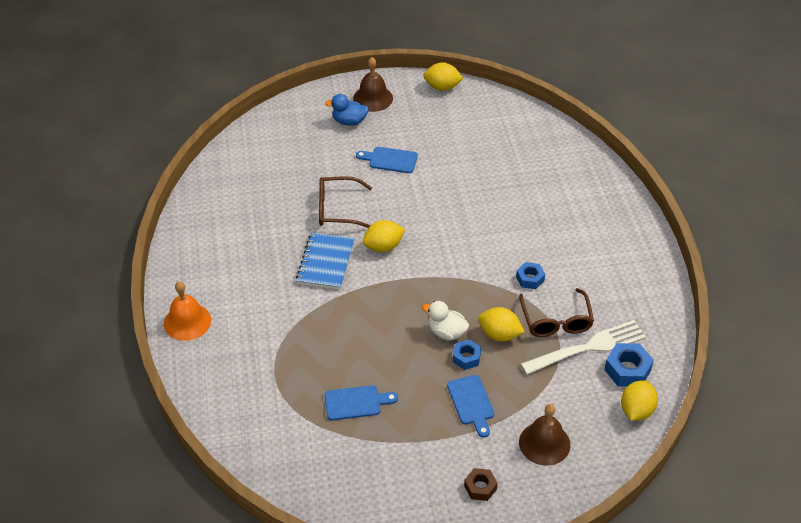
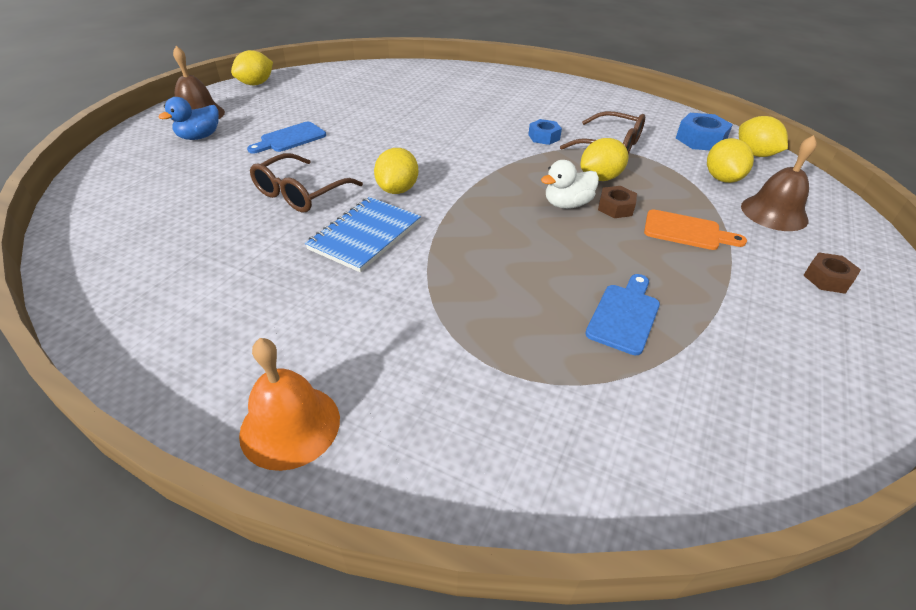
camera: 55 degrees left, 5 degrees down
(326, 262) = (365, 236): blue notebook -> blue notebook turned 75 degrees clockwise
(466, 357) = (615, 208): blue nut -> brown nut
(471, 403) = (686, 231): blue cutting board -> orange cutting board
(569, 401) = (722, 178): none -> yellow lemon
(587, 348) = (658, 146): white fork -> none

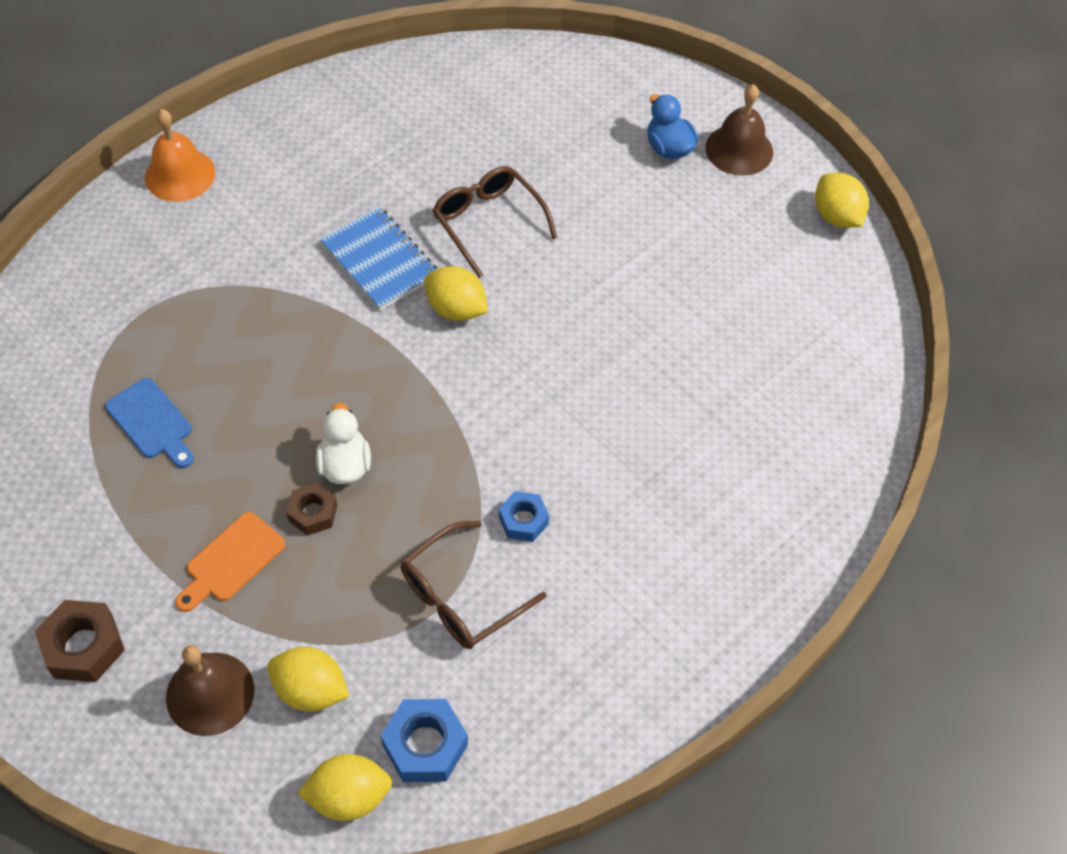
camera: 110 degrees right, 15 degrees up
(290, 138) = (631, 231): blue cutting board -> none
(600, 178) = (384, 534): yellow lemon -> none
(827, 279) = (84, 646): brown nut -> brown nut, size x1.54

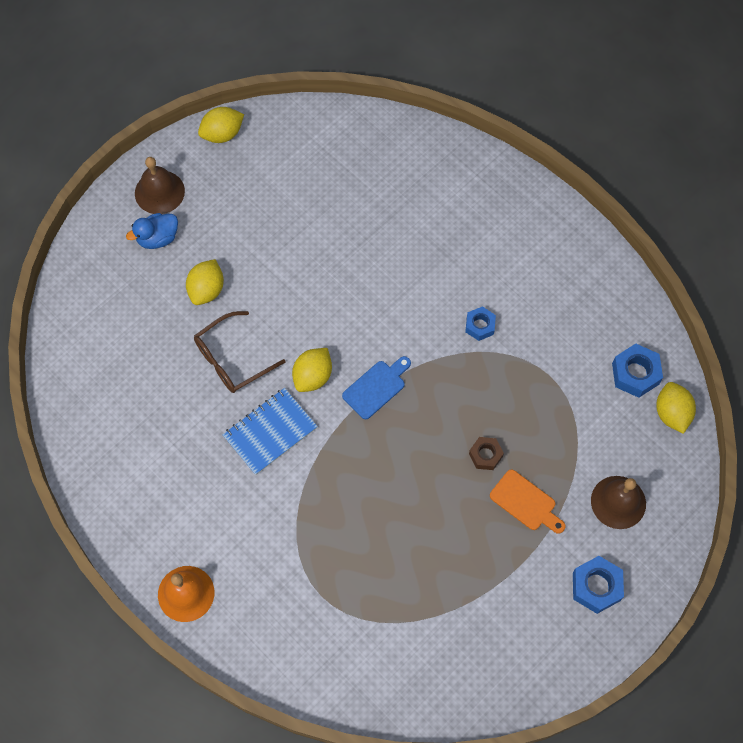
camera: 90 degrees left, 10 degrees up
(84, 646) = (596, 586): brown nut -> blue nut
(152, 422) = (422, 573): blue cutting board -> blue cutting board (376, 387)
(311, 690) = (609, 442): yellow lemon -> yellow lemon (207, 290)
(345, 465) = (447, 439): white duck -> none
(461, 596) = (537, 359): brown glasses -> none

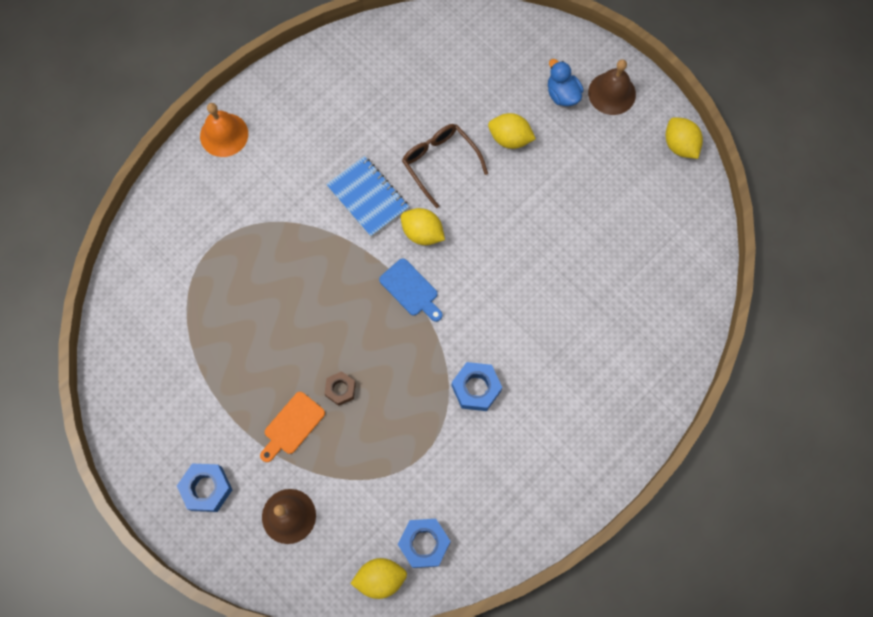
camera: 90 degrees right, 5 degrees up
(480, 326) = (476, 388): blue nut -> blue nut, size x1.54

